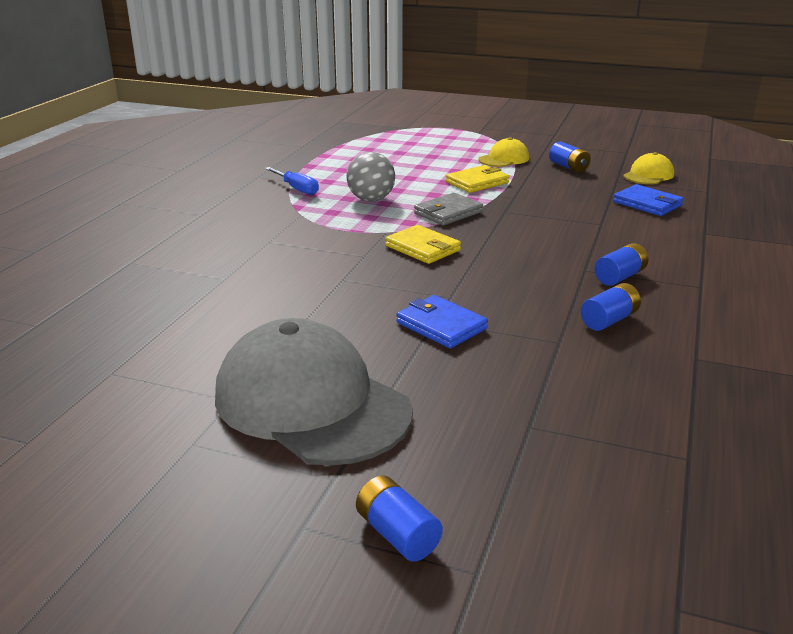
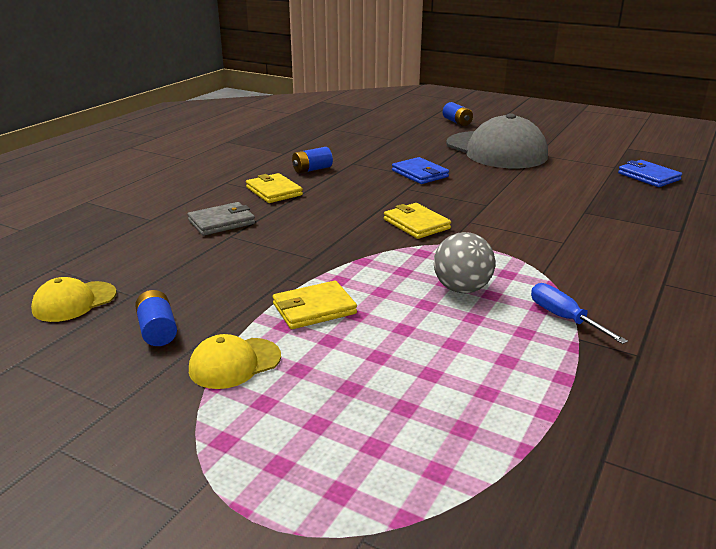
camera: 170 degrees left, 0 degrees up
(448, 213) = (376, 261): grey wallet -> grey wallet (222, 222)
(620, 277) = (274, 191): blue battery -> yellow wallet
(647, 204) = (150, 255): blue wallet -> blue wallet (648, 176)

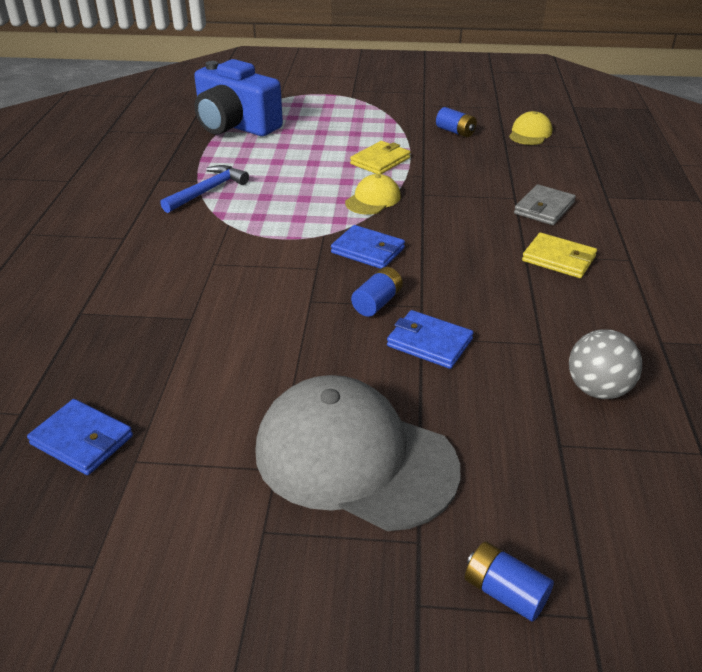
camera: 155 degrees right, 10 degrees up
(234, 363) = (391, 128): yellow cap -> yellow cap (373, 199)
(312, 169) = (572, 311): blue battery -> blue battery (377, 303)
(416, 224) = (368, 250): yellow wallet -> blue wallet
(462, 289) = (289, 195): grey ball -> grey ball (597, 389)
(497, 452) = (235, 125): none -> blue camera
(564, 318) = (207, 191): blue screwdriver -> blue hammer

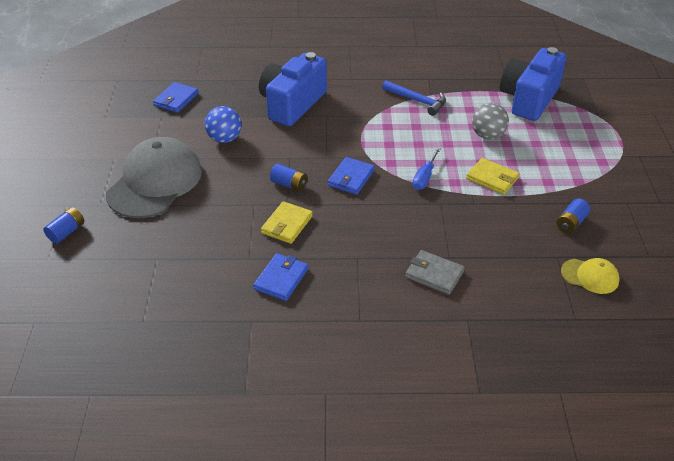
camera: 85 degrees right, 5 degrees up
(167, 294) = (292, 104): none -> blue camera
(242, 369) = (224, 139): none -> blue ball
(373, 199) = (424, 177): yellow cap -> blue screwdriver
(429, 342) = (248, 208): blue wallet -> blue wallet (281, 279)
(559, 259) = (354, 276): yellow wallet -> yellow wallet (287, 225)
(597, 389) = (202, 280): grey ball -> grey ball (487, 135)

